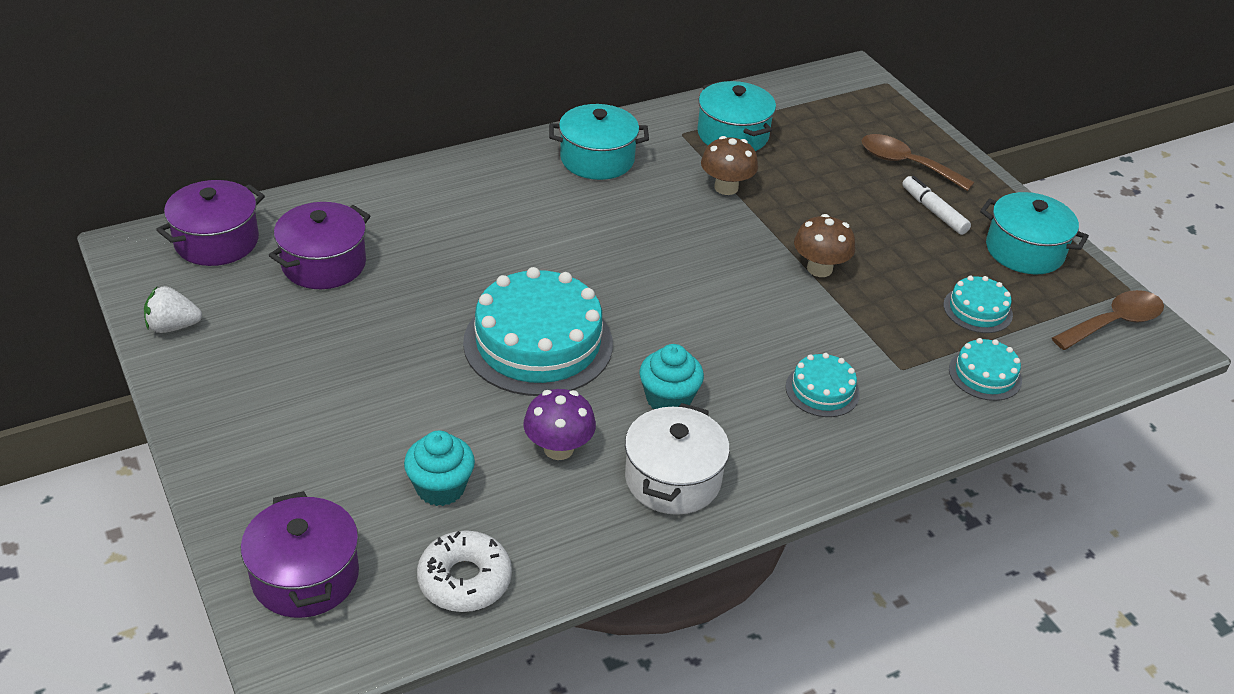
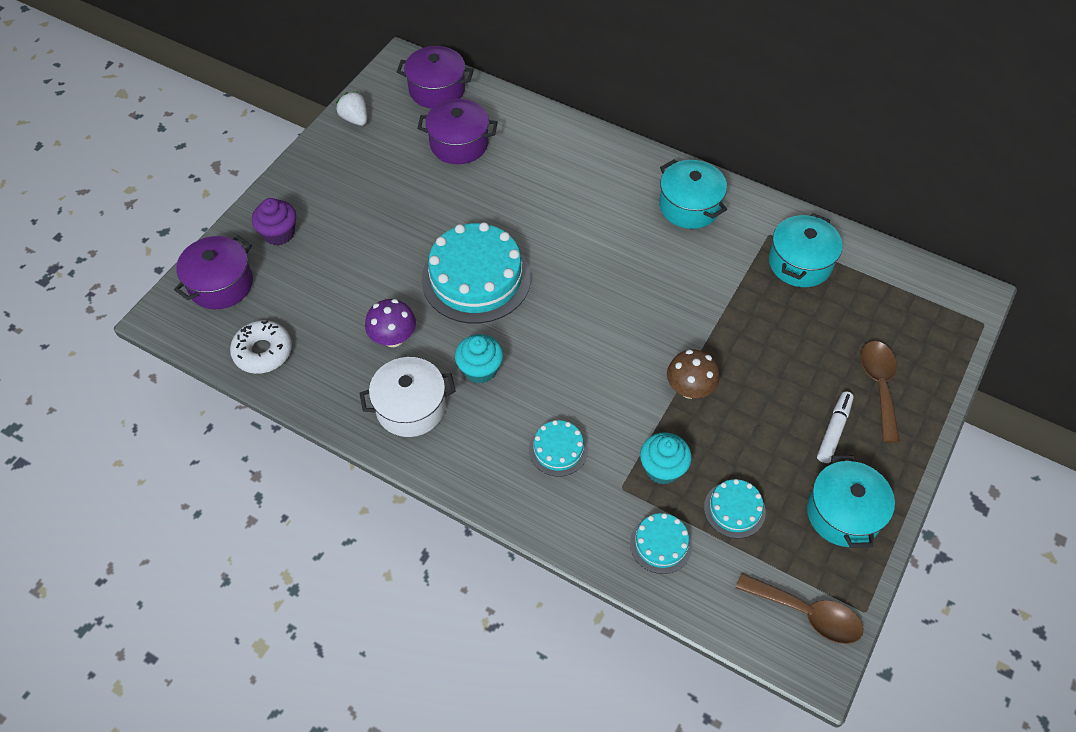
camera: 60 degrees right, 15 degrees up
(282, 479) = (279, 233): none -> purple cupcake
(440, 487) = (322, 302): turquoise cupcake -> turquoise cupcake (662, 468)
(726, 187) = (730, 291): brown mushroom -> none

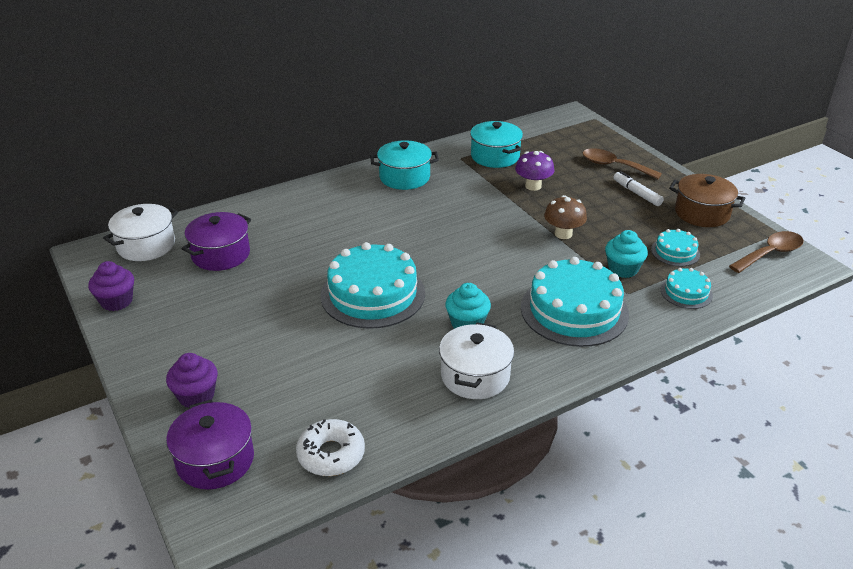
camera: 60 degrees left, 20 degrees down
(355, 119) = (116, 301): white strawberry -> purple cupcake
(393, 338) = (392, 361): purple mushroom -> purple mushroom (533, 186)
(437, 90) = (146, 245): purple pot -> white pot
(558, 449) = (574, 310): turquoise cake -> turquoise cake, size x2.06
(843, 513) = (702, 213): turquoise pot -> brown pot

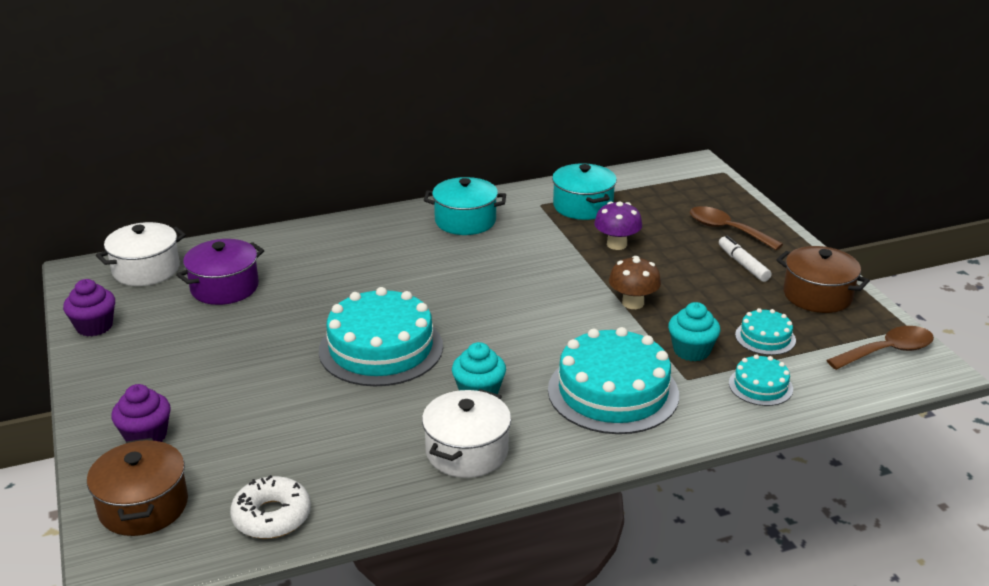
camera: 10 degrees right, 5 degrees down
(215, 460) = (143, 506): purple pot -> brown pot

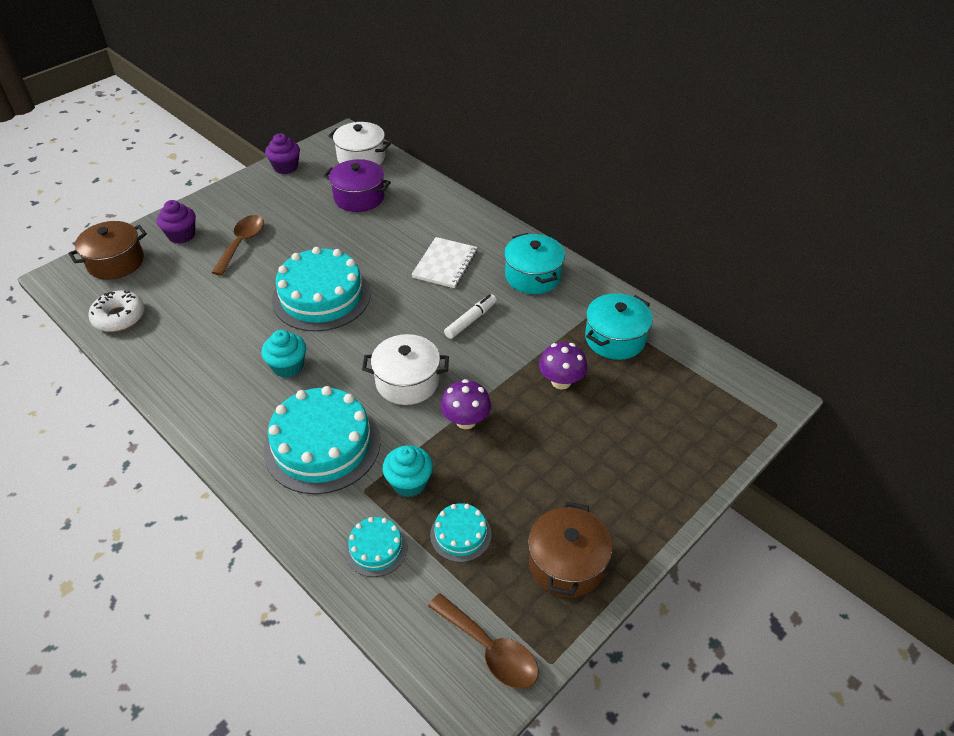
camera: 65 degrees right, 15 degrees up
(401, 262) = (445, 264): none -> white notebook
(467, 451) = (213, 384): white pot -> white pot (407, 382)
(633, 303) = (466, 421): brown mushroom -> purple mushroom
(727, 230) = (649, 456): brown spoon -> brown spoon (242, 243)
(743, 264) = (588, 486): white marker -> white marker (470, 320)

